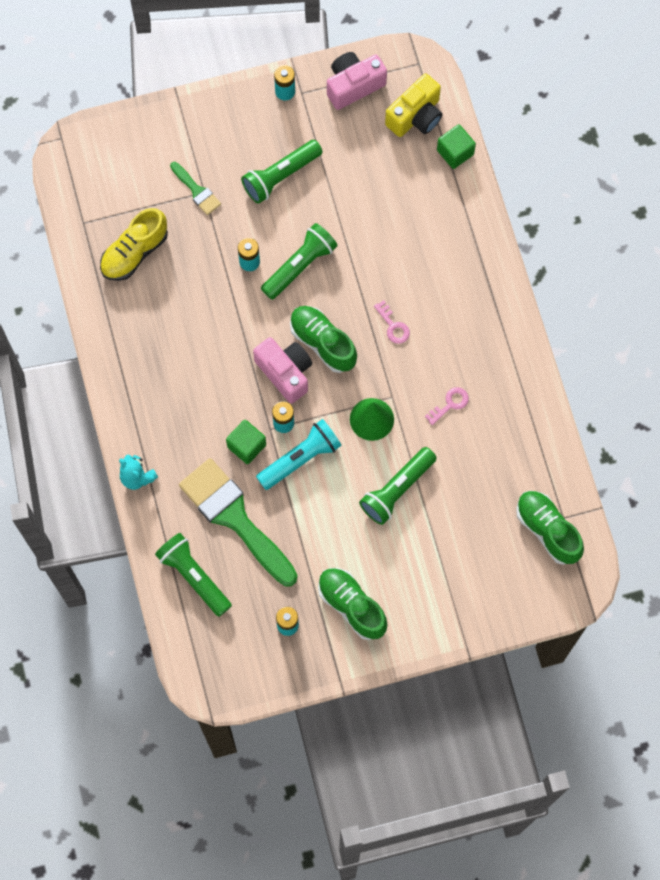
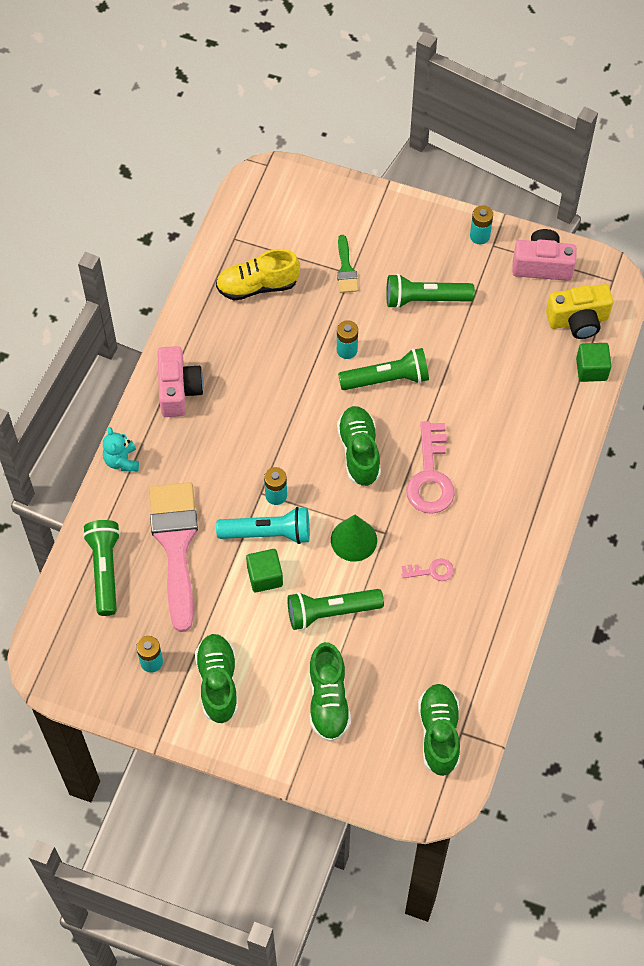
camera: 35 degrees right, 10 degrees down
(235, 517) = (176, 545): green brush -> pink brush
(246, 446) = (231, 494): green cube -> green cube (265, 576)
(285, 372) = (309, 456): pink camera -> pink camera (178, 390)
(393, 326) = (430, 476): pink key -> pink key, size x2.00
(446, 561) = (328, 700): none -> green shoe

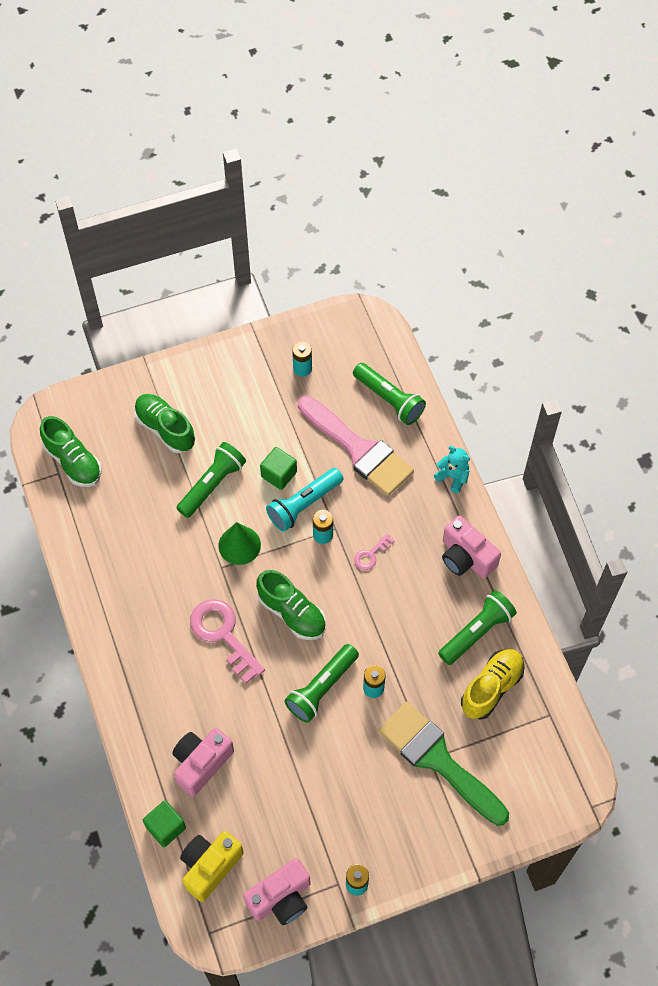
camera: 140 degrees right, 0 degrees up
(218, 682) = (247, 387): green shoe -> none
(346, 269) = (438, 759): green brush -> green brush, size x2.18
(425, 299) = (351, 783): green flashlight -> green flashlight (477, 632)
(431, 571) = (165, 565): pink key -> pink key (371, 554)
(528, 393) = (201, 763): none -> pink camera

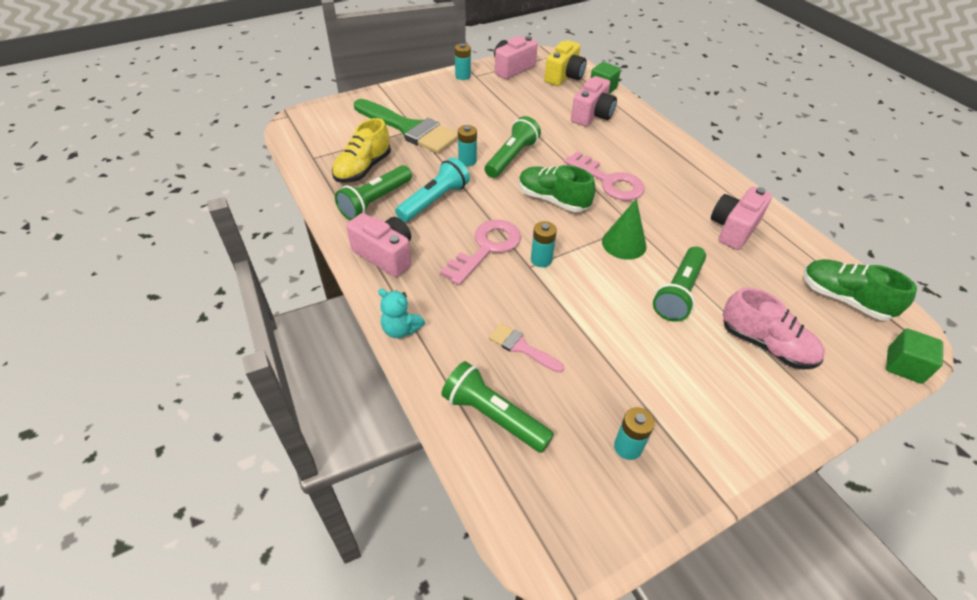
camera: 170 degrees right, 15 degrees down
(124, 551) = (733, 229): none -> pink camera
(165, 429) = (766, 345): green shoe -> pink shoe
(279, 474) = (609, 310): green cube -> green cube (904, 366)
(304, 504) = (570, 284): turquoise flashlight -> turquoise flashlight (434, 201)
(359, 450) = (521, 347): pink brush -> pink brush, size x0.46
(371, 554) = (486, 248): pink key -> pink key, size x2.00

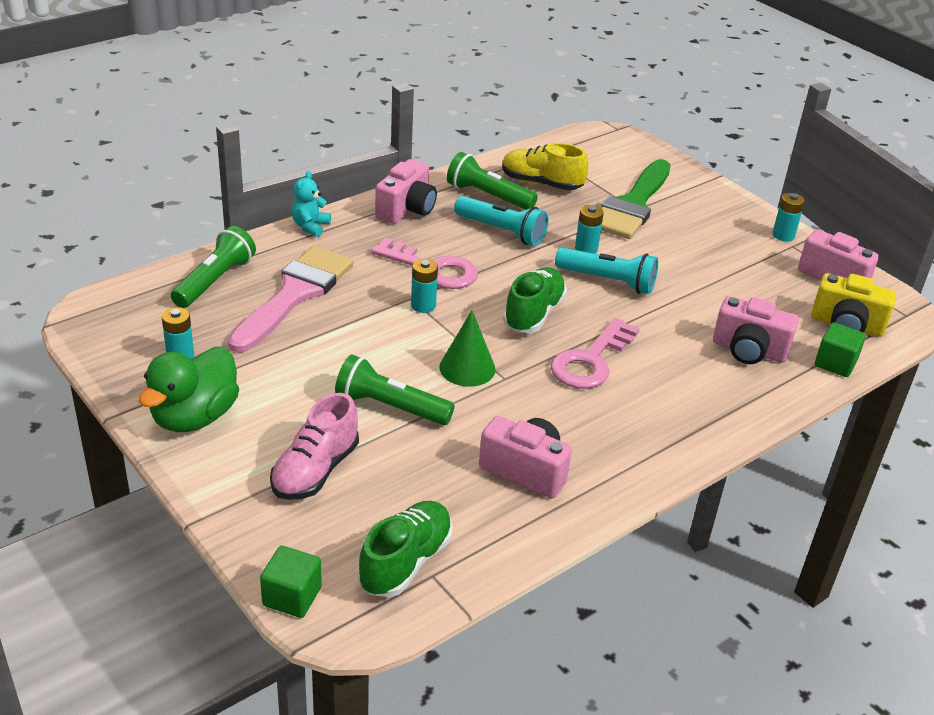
camera: 80 degrees right, 10 degrees down
(511, 157) = (608, 281): green flashlight -> turquoise flashlight
(521, 347) = (295, 294): pink brush -> pink brush, size x2.18
(718, 433) = (195, 417): none -> green duck

